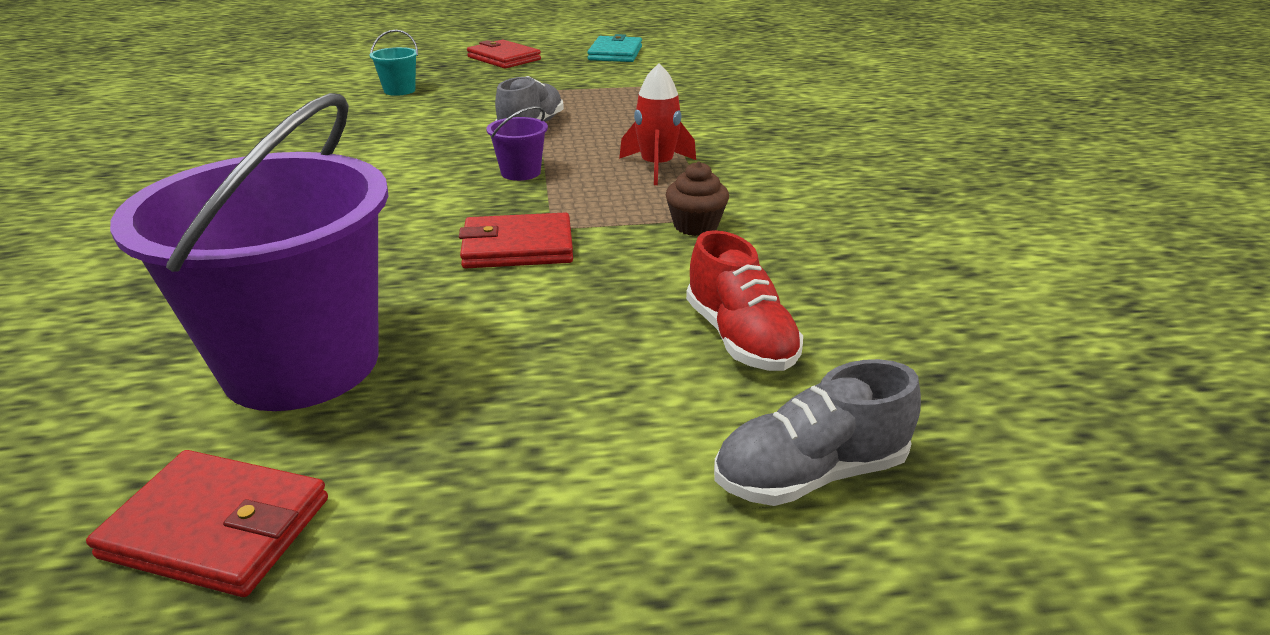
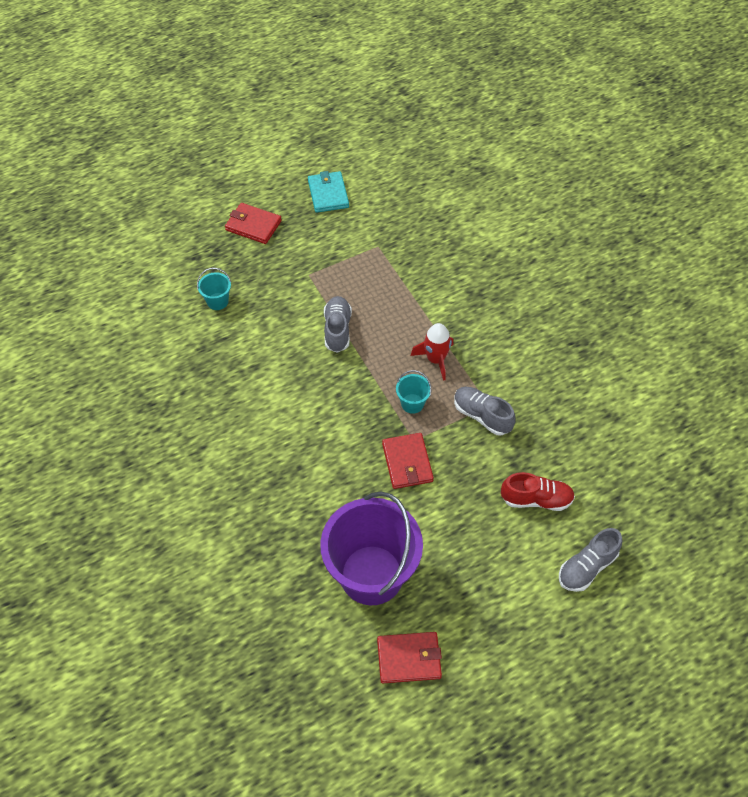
camera: 20 degrees left, 25 degrees up
(517, 247) = (407, 462): red wallet -> red wallet turned 75 degrees counterclockwise
(520, 172) = (365, 389): purple bucket -> none
(583, 195) = (412, 403): none -> turquoise bucket
(695, 226) = (482, 416): brown cupcake -> grey shoe
(739, 338) = (536, 499): red shoe -> red shoe turned 45 degrees counterclockwise

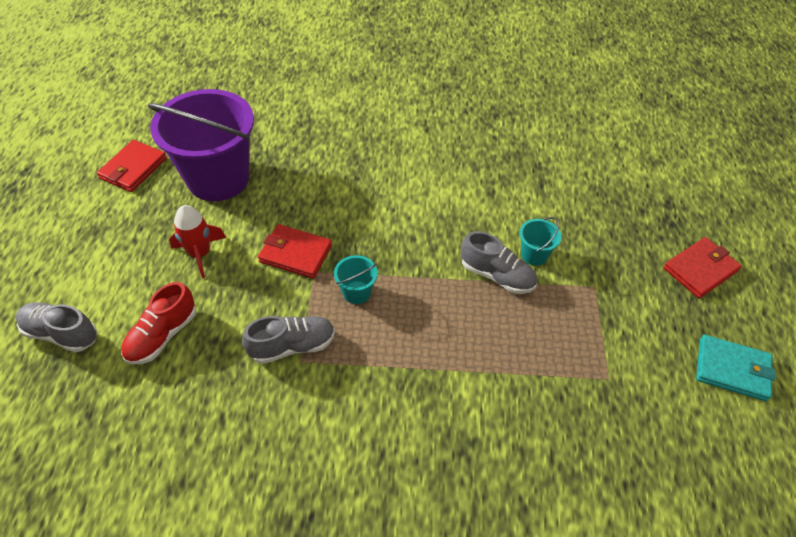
camera: 120 degrees right, 5 degrees down
(217, 301) = (594, 198): turquoise bucket -> turquoise bucket (534, 255)
(436, 359) = (396, 344): red rocket -> red rocket (200, 254)
(587, 567) = (61, 334): grey shoe -> grey shoe turned 60 degrees counterclockwise

